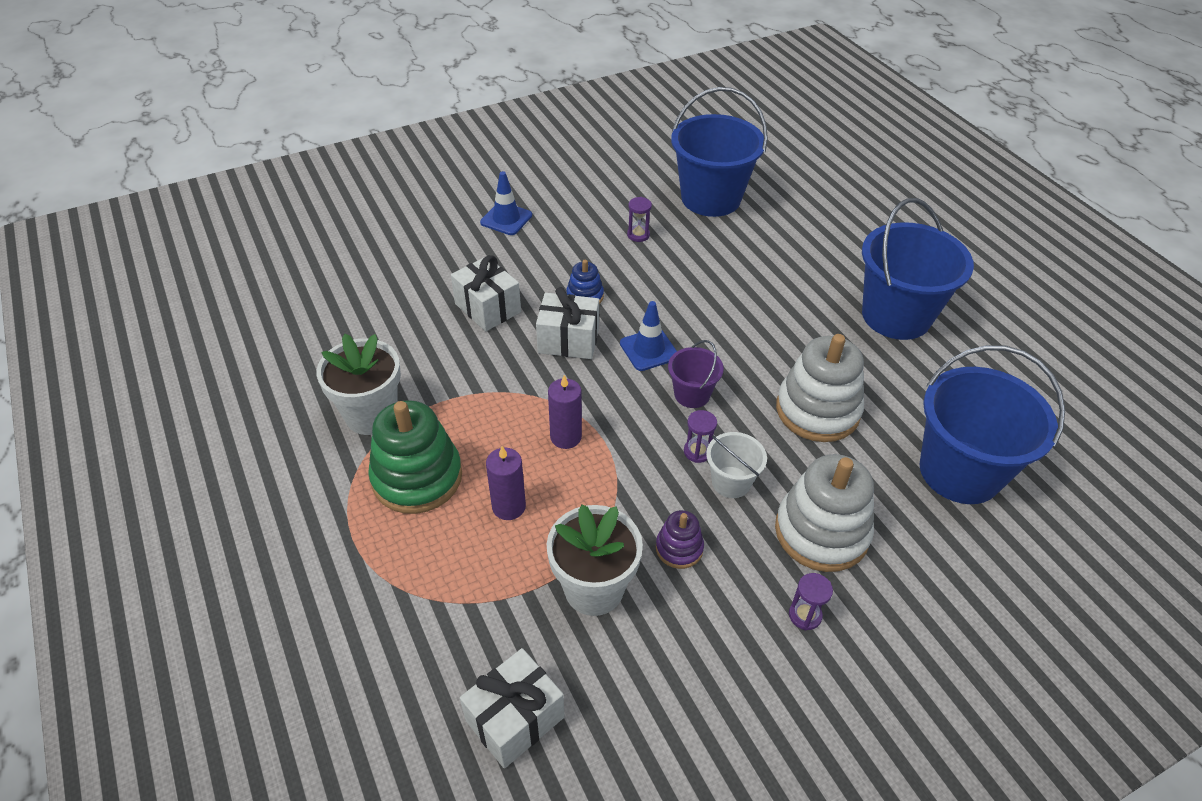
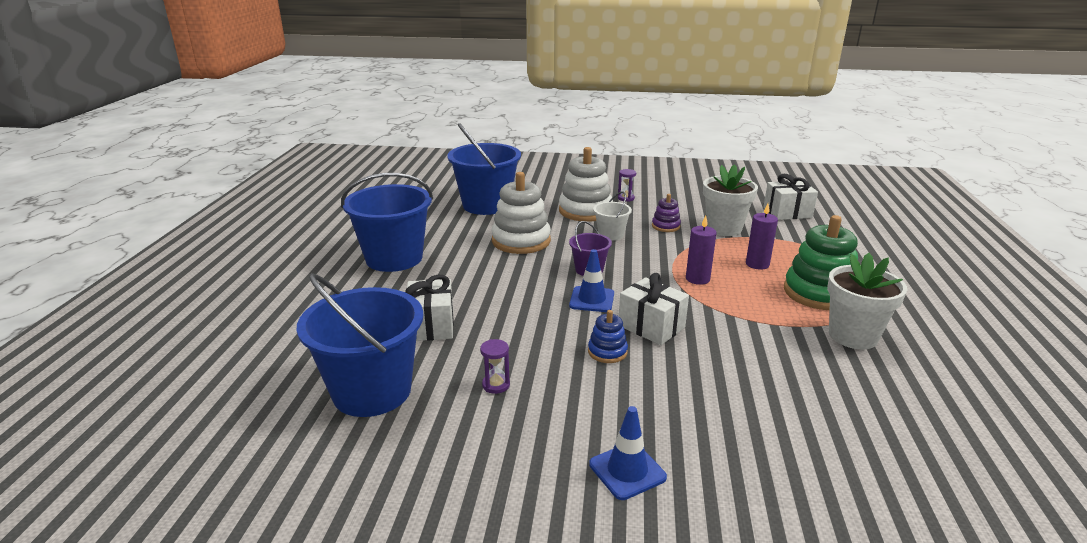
camera: 145 degrees left, 20 degrees down
(487, 308) = (711, 377): white gift -> white gift (431, 325)
(697, 451) = (616, 249): purple hourglass -> none

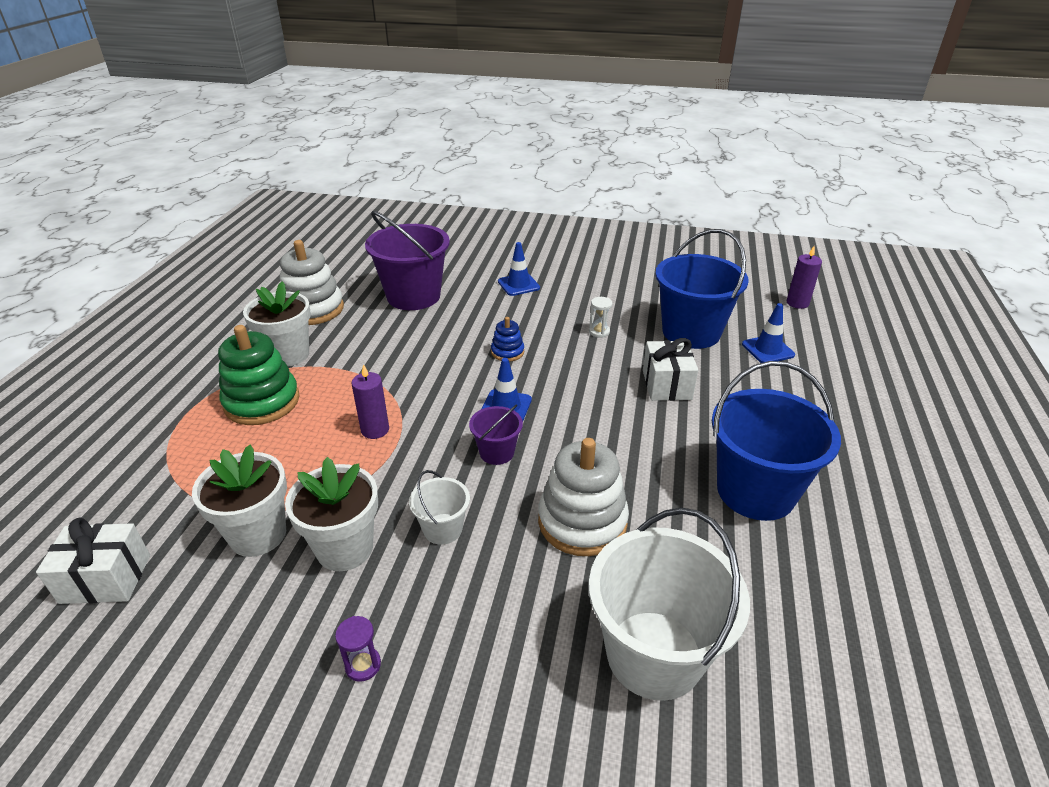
camera: 175 degrees left, 10 degrees up
(288, 371) = (767, 349): none -> blue traffic cone
(486, 205) = (654, 654): blue bucket -> white bucket
(496, 385) = (599, 332): purple hourglass -> white hourglass
(585, 211) = (462, 613): white stacking toy -> white stacking toy (313, 309)
(651, 326) = (459, 373): white gift -> none
(665, 226) = (345, 548): purple stacking toy -> white flower pot
(757, 264) = (284, 450): purple candle -> purple candle (797, 303)
(783, 433) = (413, 296): none -> purple bucket

